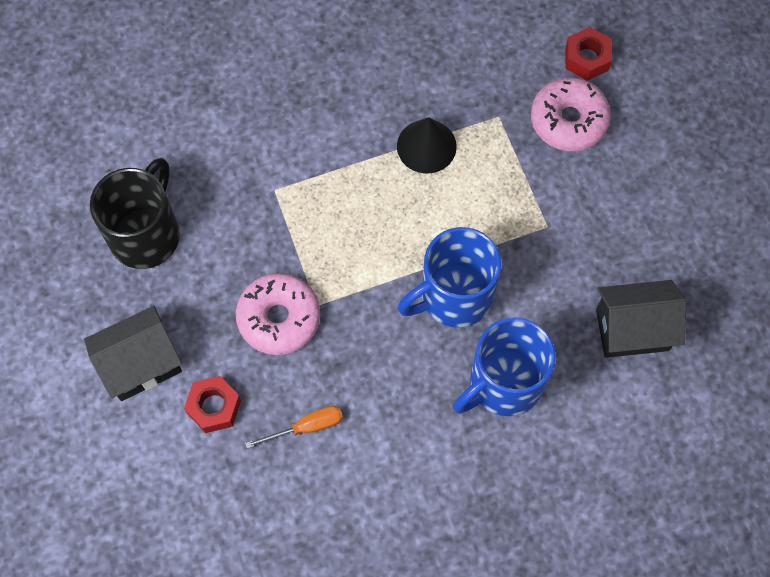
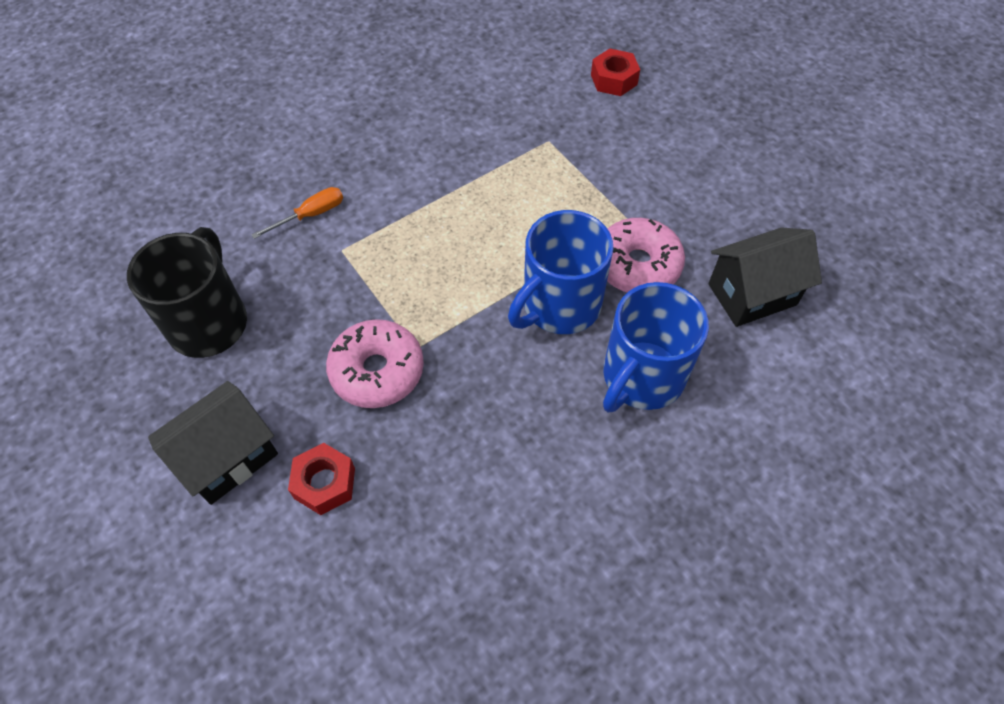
camera: 15 degrees left, 10 degrees down
(307, 427) = (439, 478): orange screwdriver -> orange screwdriver (311, 215)
(426, 146) = (486, 179): black cone -> none
(568, 120) = (616, 130): pink donut -> pink donut (637, 265)

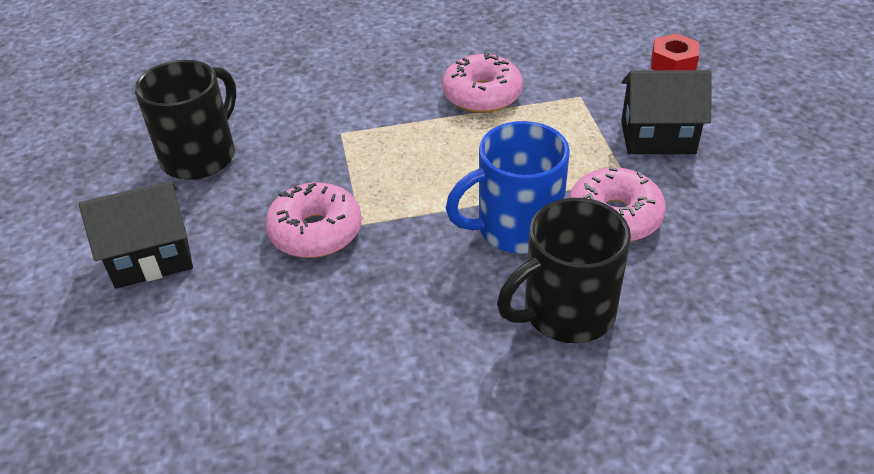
camera: 25 degrees right, 15 degrees down
(311, 215) = (331, 101): orange screwdriver -> none
(324, 483) = (217, 304): red nut -> none
(457, 165) = (482, 95): none -> pink donut
(641, 378) = (565, 312): blue mug -> black mug
(752, 294) = (727, 275): black house -> black house (657, 137)

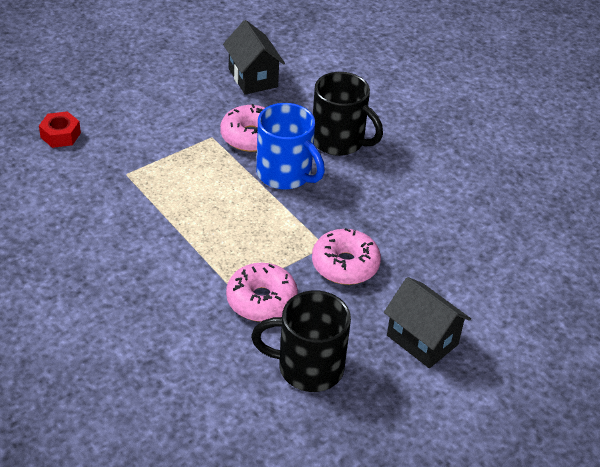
camera: 120 degrees left, 0 degrees up
(482, 95) = (147, 226): pink donut -> pink donut (261, 300)
(657, 137) = (159, 130): black house -> black house (253, 78)

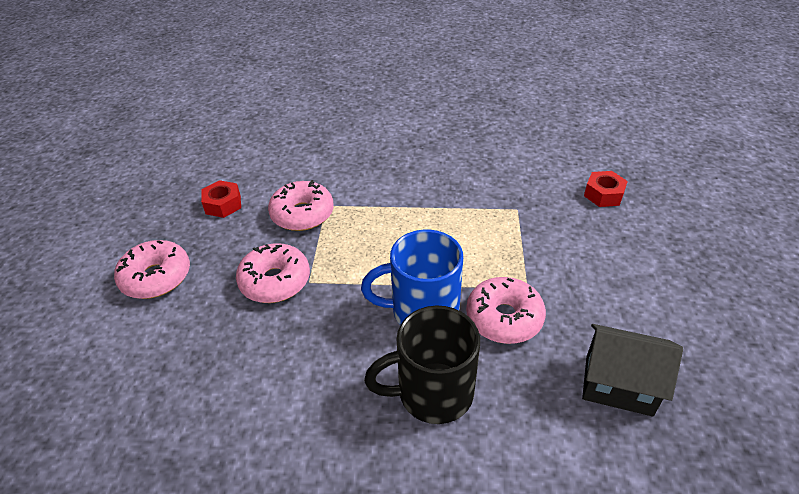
camera: 135 degrees right, 0 degrees up
(308, 367) = (223, 204): black mug -> red nut
(422, 340) = (156, 277): black house -> pink donut

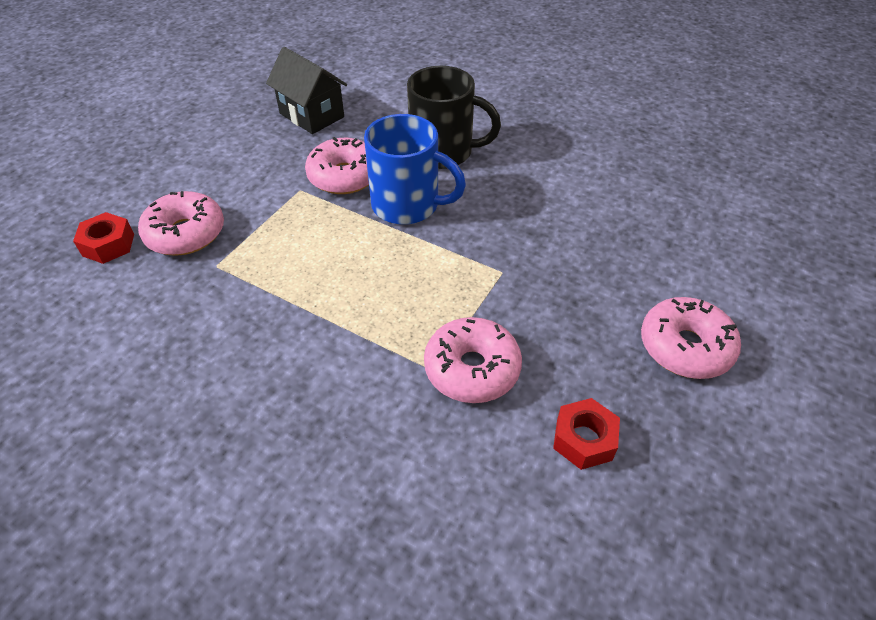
camera: 155 degrees left, 5 degrees up
(275, 281) = (539, 287): pink donut -> pink donut (185, 233)

